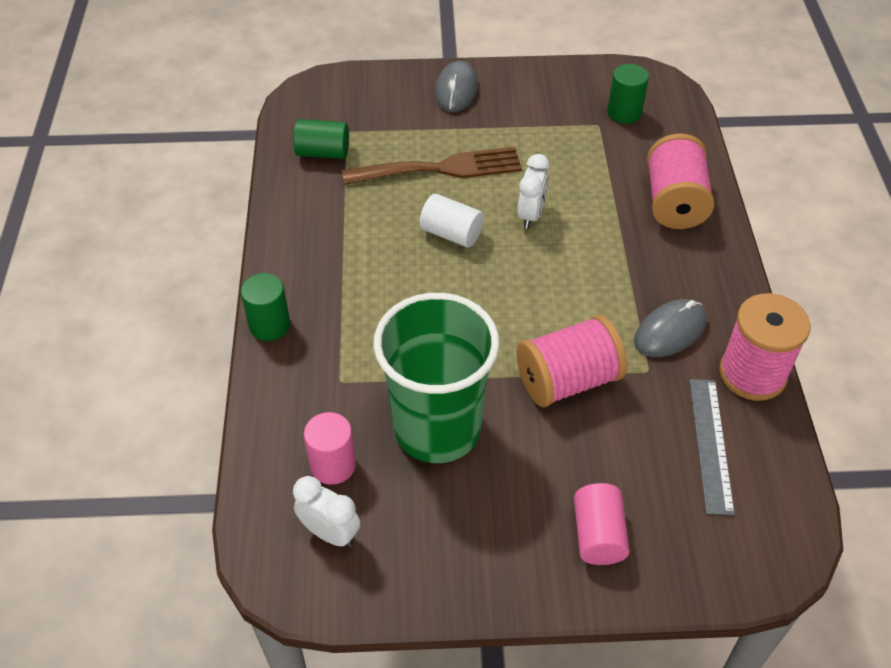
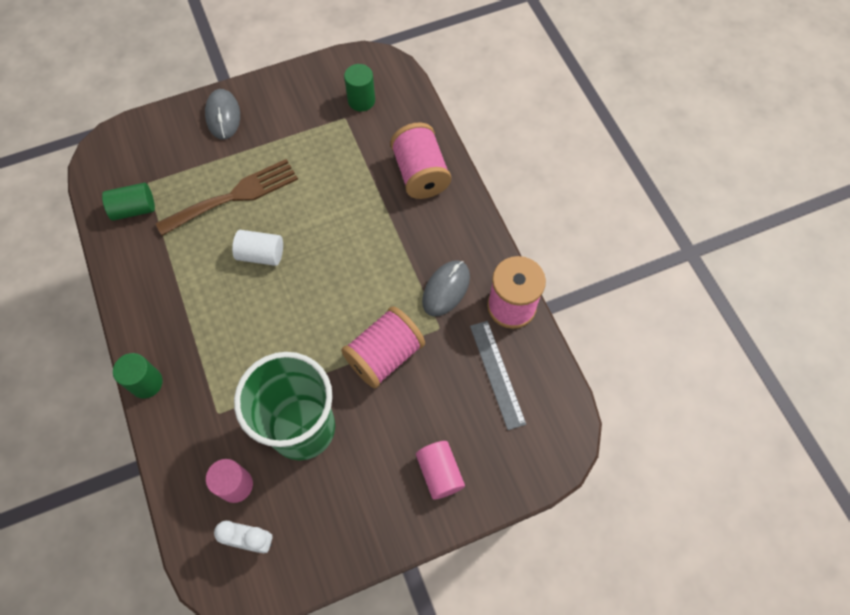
camera: 20 degrees left, 15 degrees up
(530, 215) = (316, 218): white clock -> none

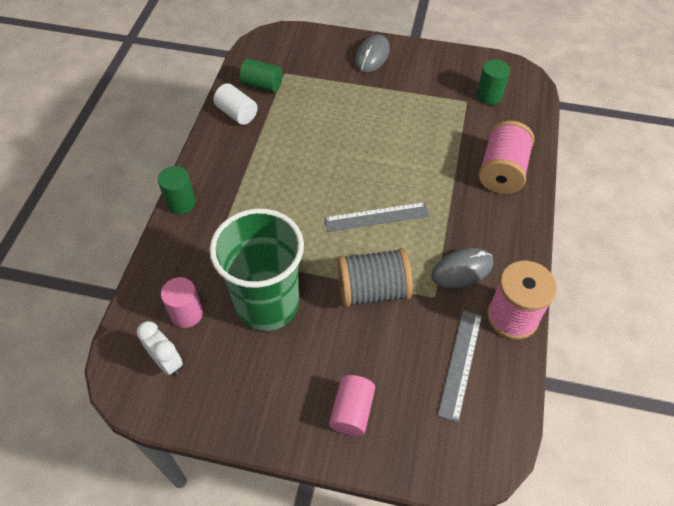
camera: 35 degrees right, 10 degrees down
(235, 196) = (340, 113): brown fork -> none
(261, 254) = (329, 162): white cylinder -> white cylinder (237, 113)
(341, 284) = (376, 217): none -> grey ruler
(384, 355) = (373, 290): pink spool -> grey spool

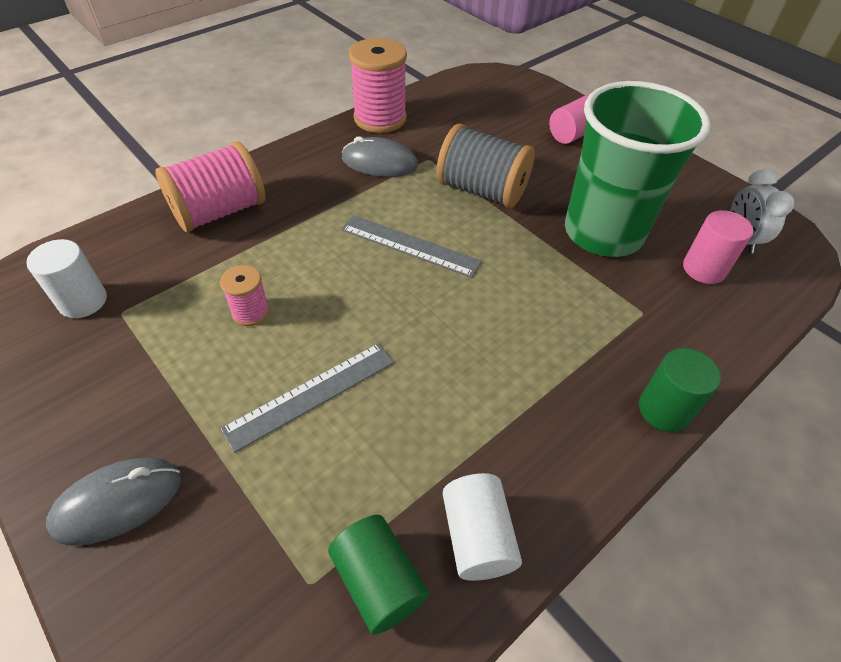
camera: 145 degrees left, 5 degrees down
(412, 134) = (251, 312): none -> pink spool
(460, 363) = (457, 117): grey ruler -> grey ruler (311, 394)
(489, 96) = (83, 301): green cylinder -> white cylinder

